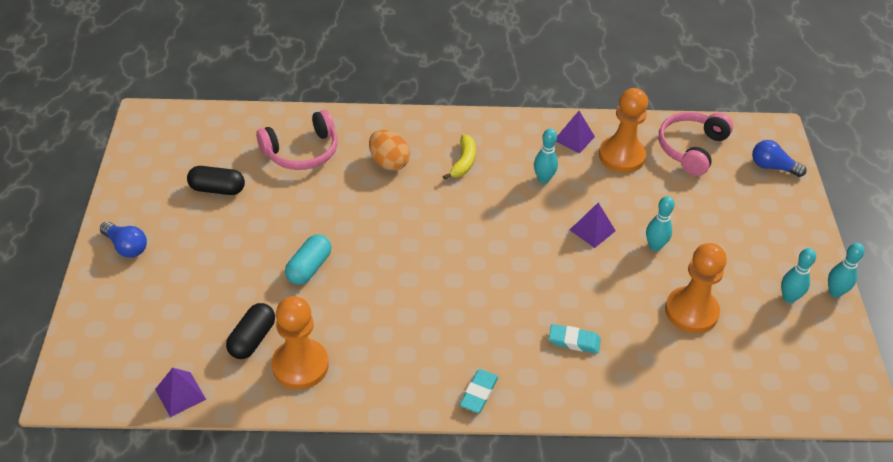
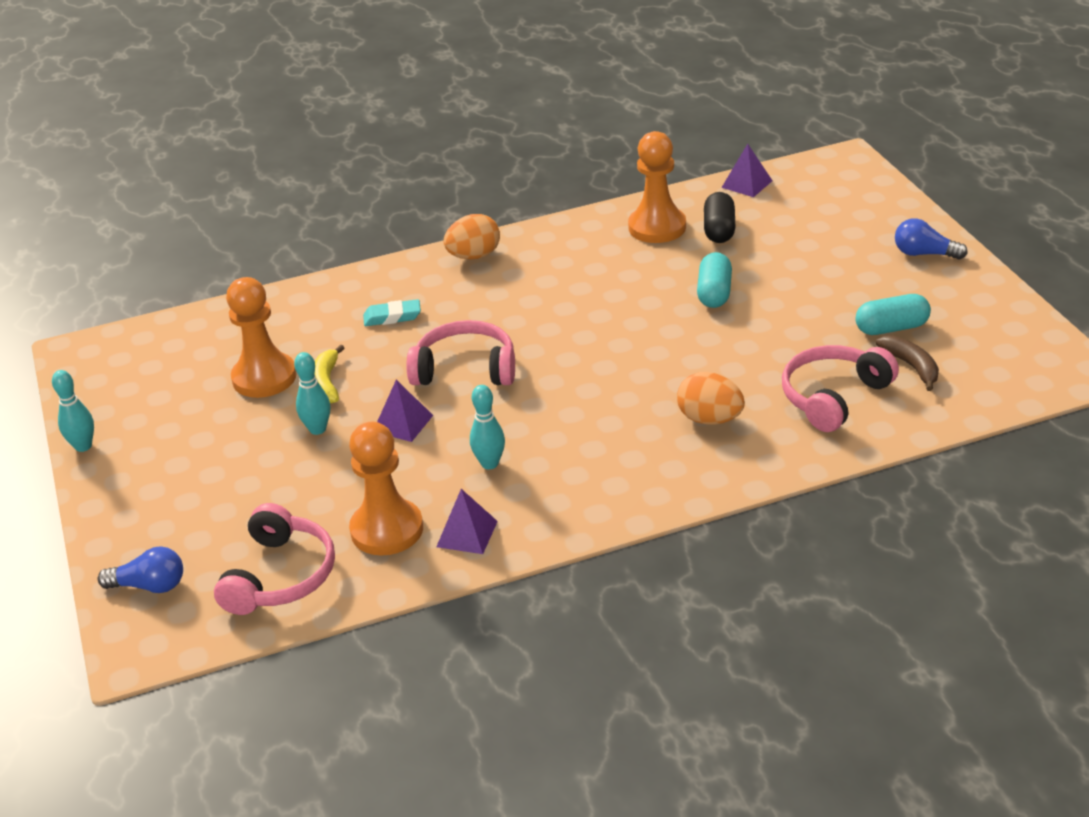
camera: 165 degrees right, 10 degrees down
(217, 189) = (891, 328): black capsule -> turquoise capsule
(235, 156) = (911, 366): none -> brown banana
(463, 162) = (611, 451): yellow banana -> yellow banana (327, 383)
(479, 393) = (474, 256): turquoise eraser -> orange egg
(532, 263) = (465, 369): none -> pink headphones
(789, 298) = (144, 424): turquoise bowling pin -> none

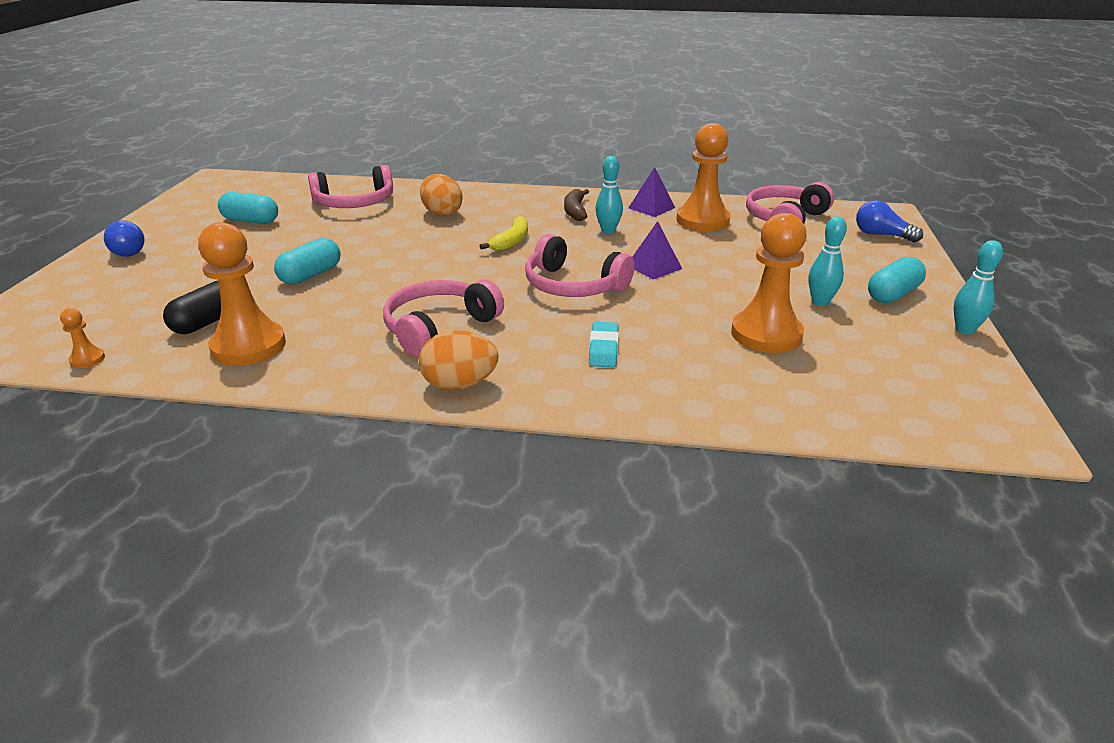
camera: 155 degrees left, 5 degrees down
(146, 472) = (892, 294): none -> turquoise capsule
(317, 429) = (728, 282): turquoise bowling pin -> turquoise bowling pin (820, 302)
(327, 383) = (704, 311): yellow banana -> yellow banana (511, 241)
(392, 317) = (603, 349): turquoise eraser -> turquoise eraser turned 75 degrees clockwise
(538, 288) = (438, 328): none -> pink headphones
(747, 184) = (87, 359): purple pyramid -> orange pawn
(911, 366) = (285, 202): brown banana -> brown banana (575, 211)

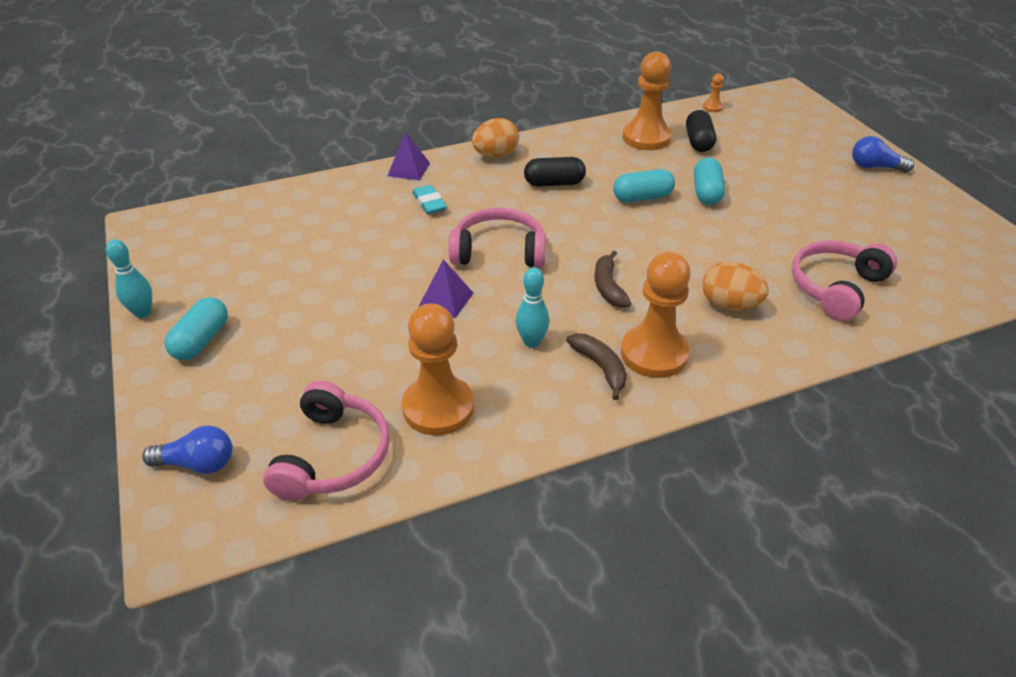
camera: 150 degrees right, 10 degrees up
(251, 221) = (868, 228): turquoise capsule -> turquoise capsule (642, 198)
(438, 328) = (554, 183): pink headphones -> black capsule
(511, 241) = (608, 287): yellow banana -> brown banana
(651, 207) = (518, 414): purple pyramid -> purple pyramid (409, 169)
(766, 334) = (316, 253): orange pawn -> orange pawn (654, 353)
(820, 302) = (274, 305): turquoise bowling pin -> none

